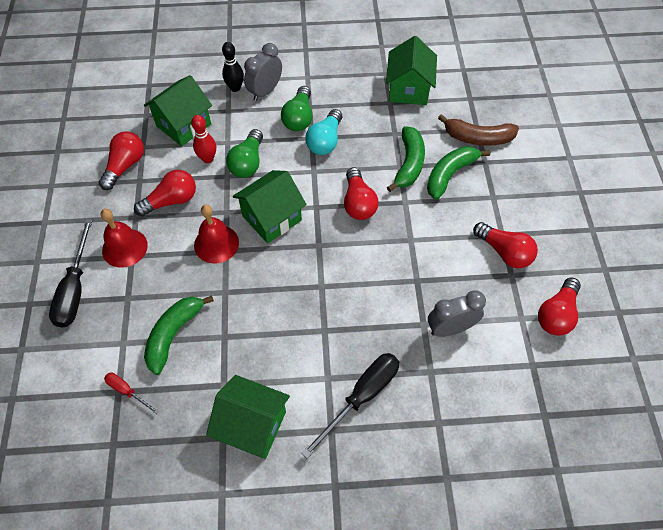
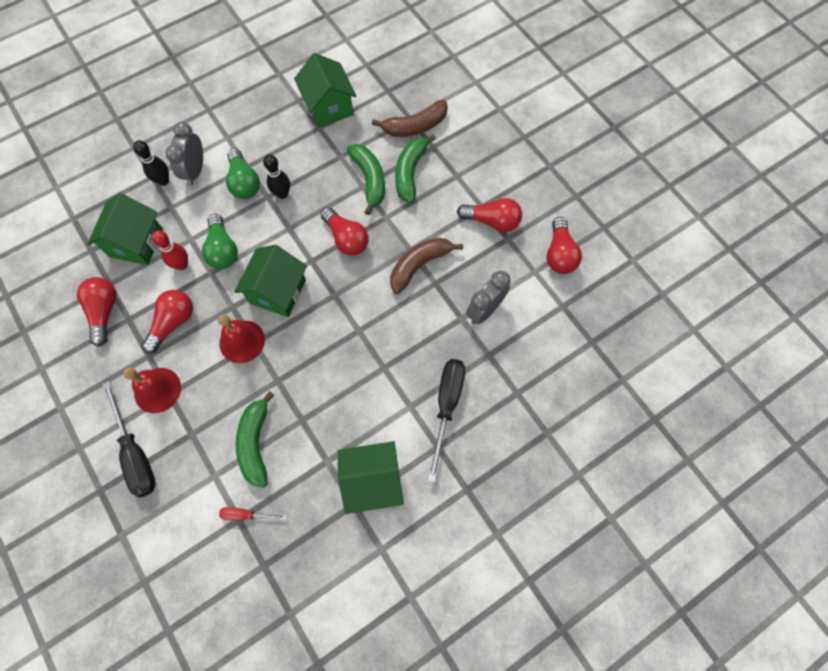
camera: 30 degrees left, 10 degrees up
(325, 141) = (282, 194): turquoise light bulb -> black bowling pin
(411, 257) = (419, 265): none -> brown banana

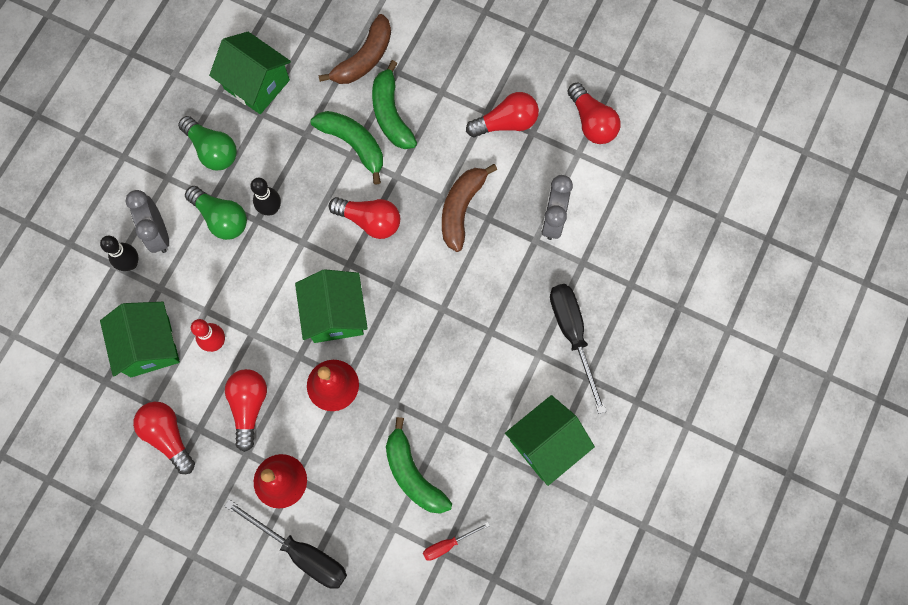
camera: 30 degrees left, 5 degrees up
(223, 250) = (248, 303): green light bulb -> green light bulb (212, 150)

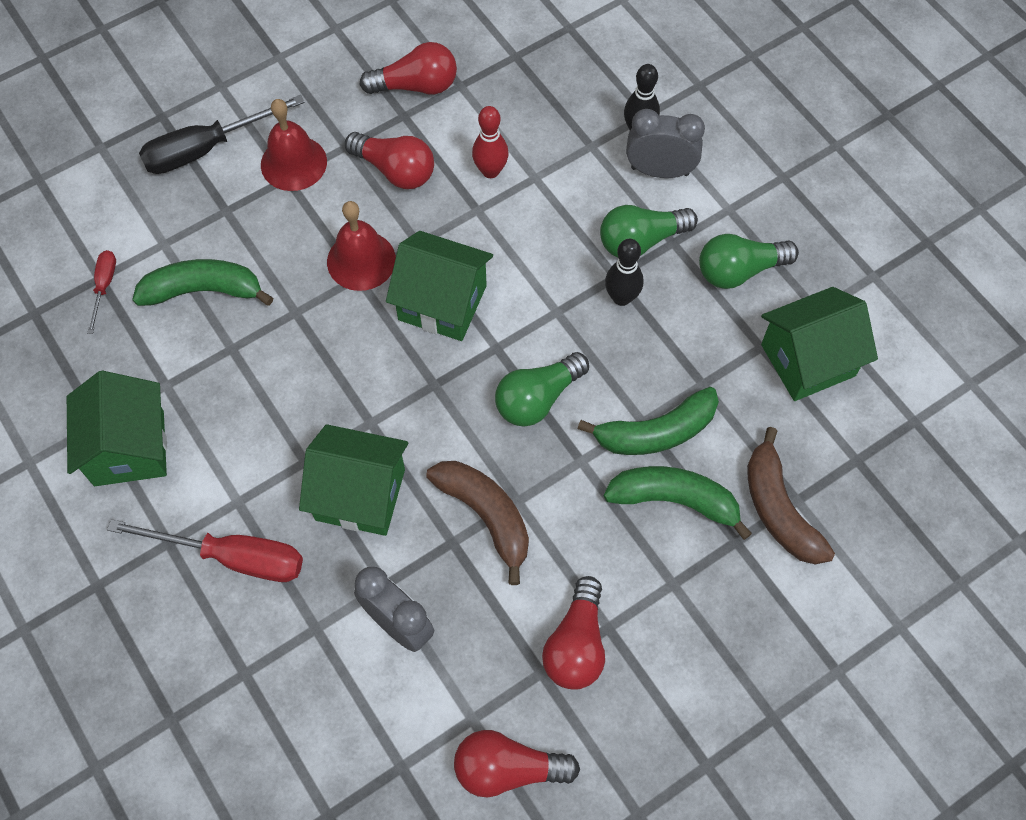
camera: 120 degrees right, 10 degrees down
(149, 346) = (528, 109): green house -> green house (360, 494)
(370, 221) = (538, 398): red light bulb -> green light bulb
(572, 335) = (232, 557): black screwdriver -> red screwdriver

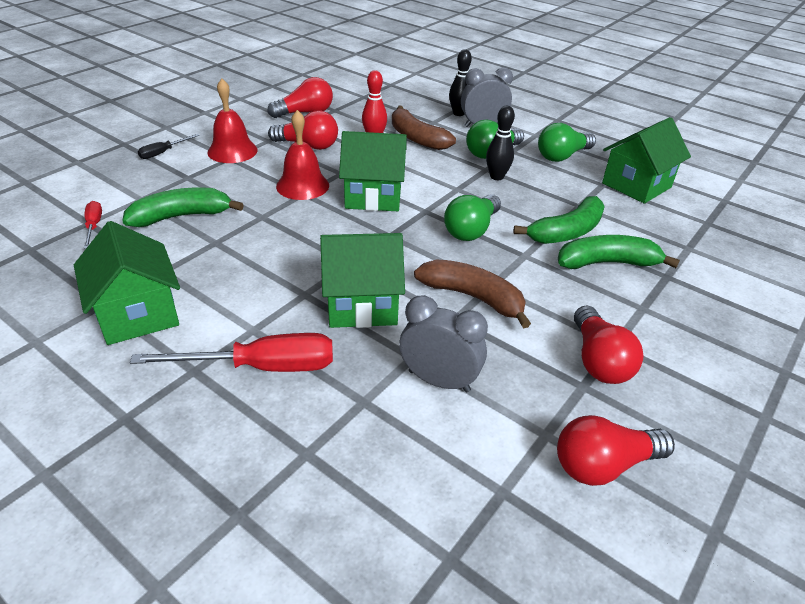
camera: 20 degrees left, 25 degrees down
(207, 148) = (163, 152): black screwdriver -> black screwdriver, size x0.51
(778, 509) = (681, 254): brown banana -> brown banana (416, 138)

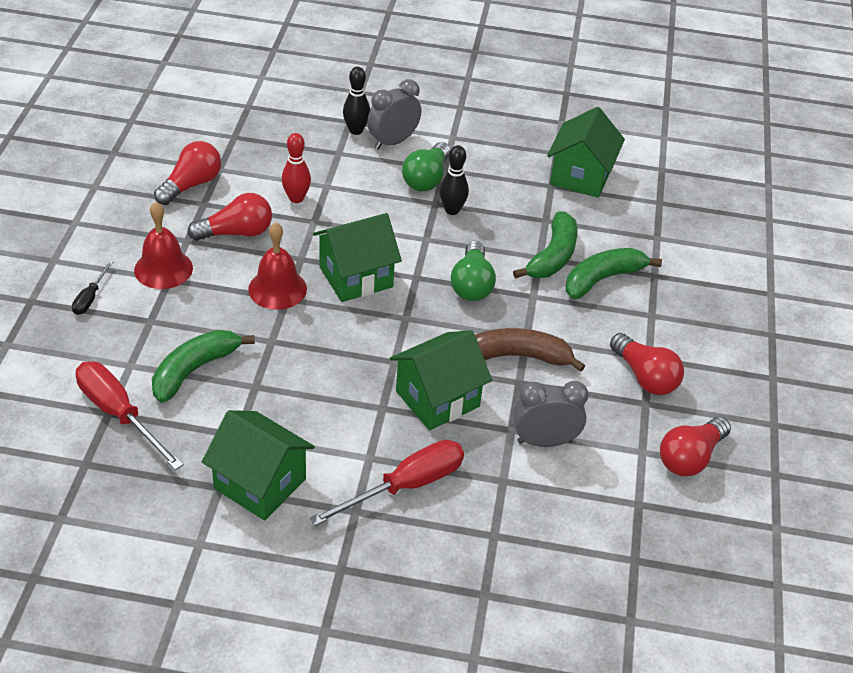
camera: 30 degrees left, 5 degrees up
(94, 226) = (119, 414): red screwdriver -> red screwdriver, size x1.95
(416, 138) = (339, 183): brown banana -> none
(562, 156) = (495, 160): green light bulb -> none

